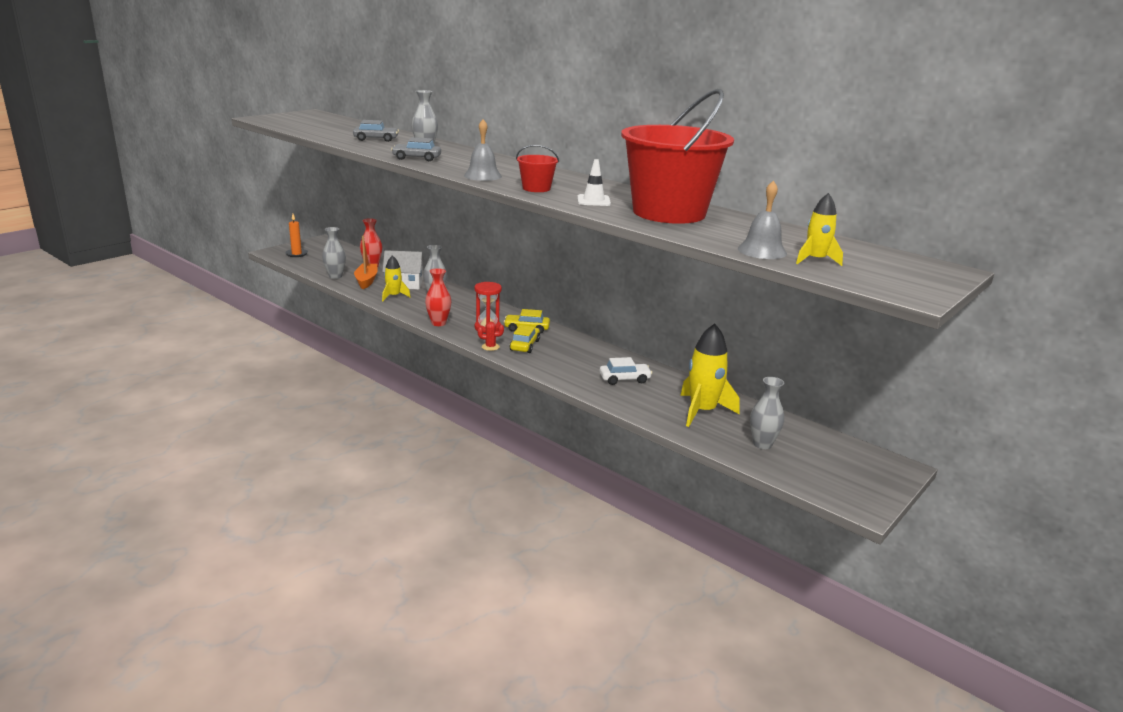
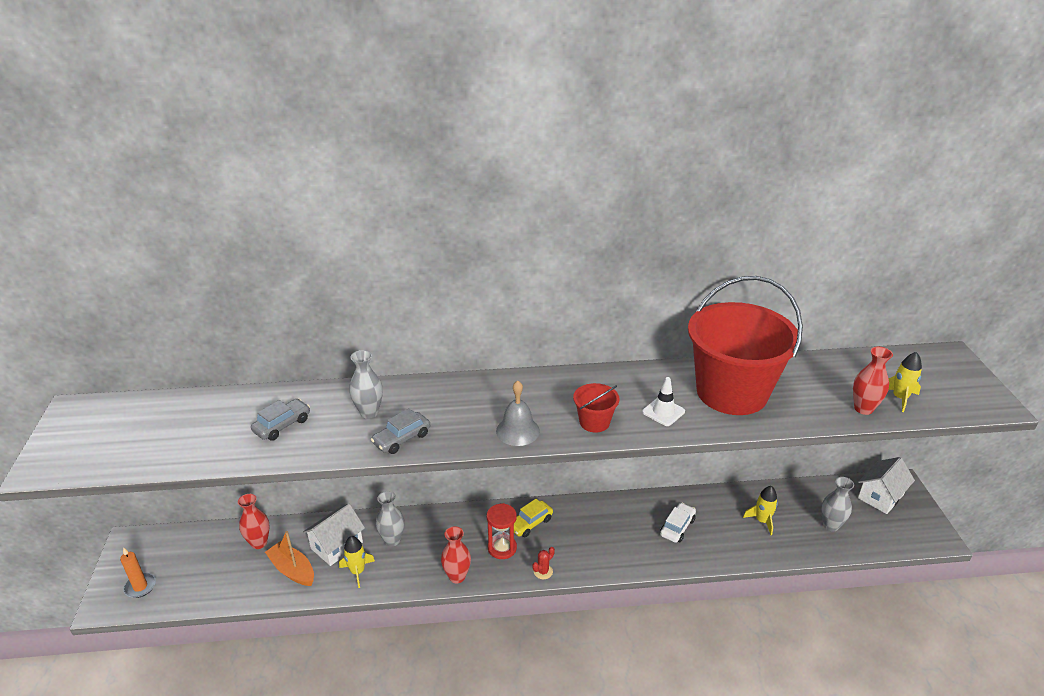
camera: 45 degrees left, 10 degrees up
(335, 276) = (249, 589): grey vase -> none
(524, 345) = (562, 546): yellow car -> none
(702, 411) = (762, 521): yellow rocket -> yellow rocket, size x0.58
(762, 251) = (863, 408): grey bell -> red vase
(856, 460) = (880, 496): none -> white house

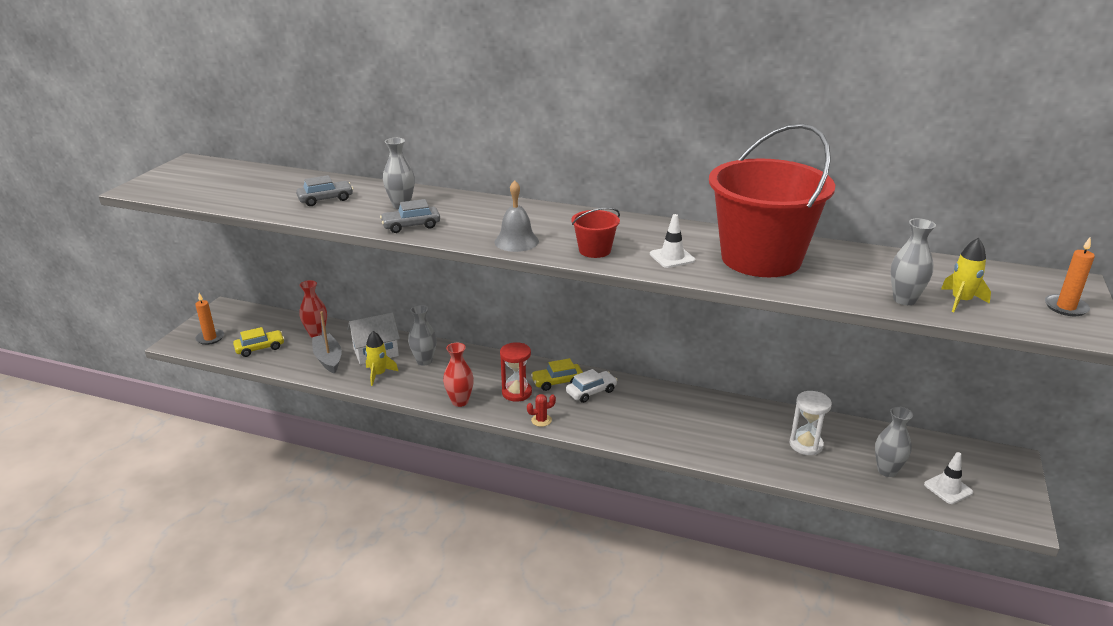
camera: 25 degrees right, 5 degrees down
(208, 581) = (260, 348): none -> yellow car
(292, 570) = (328, 359): orange boat -> grey boat
(677, 527) = (705, 424): white car -> white car (591, 392)
(762, 521) = (806, 445): yellow rocket -> white hourglass
(863, 408) = (904, 300): red vase -> grey vase
(878, 527) = (948, 488): none -> white traffic cone
(880, 496) = (973, 463): white house -> none
(966, 383) = (1066, 307): none -> orange candle

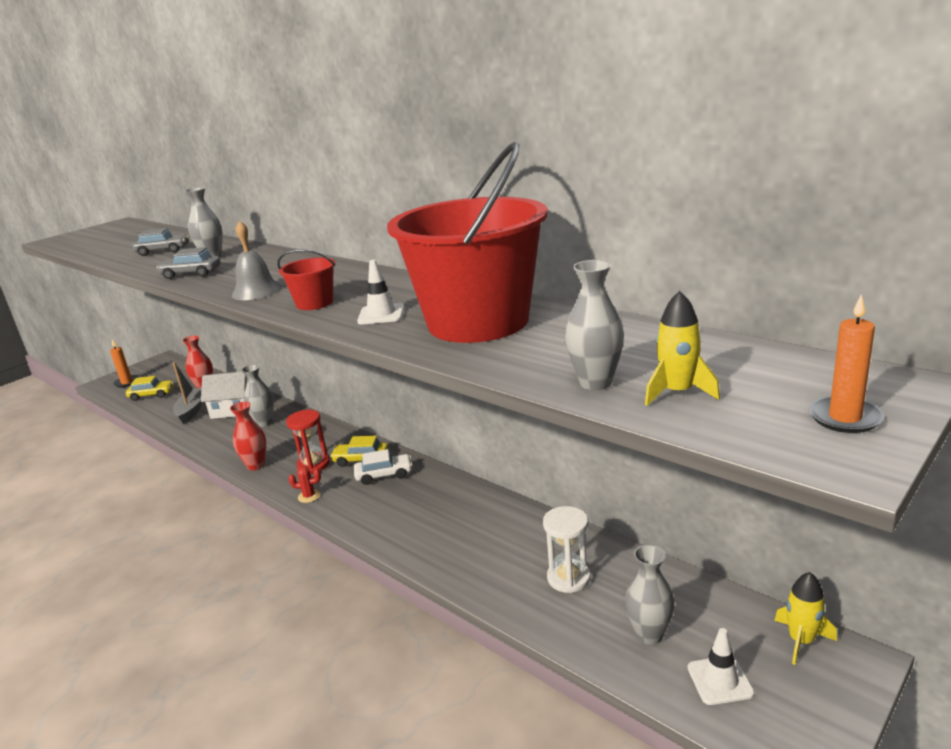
camera: 25 degrees right, 5 degrees down
(379, 374) = (216, 430): yellow rocket -> yellow rocket (801, 641)

